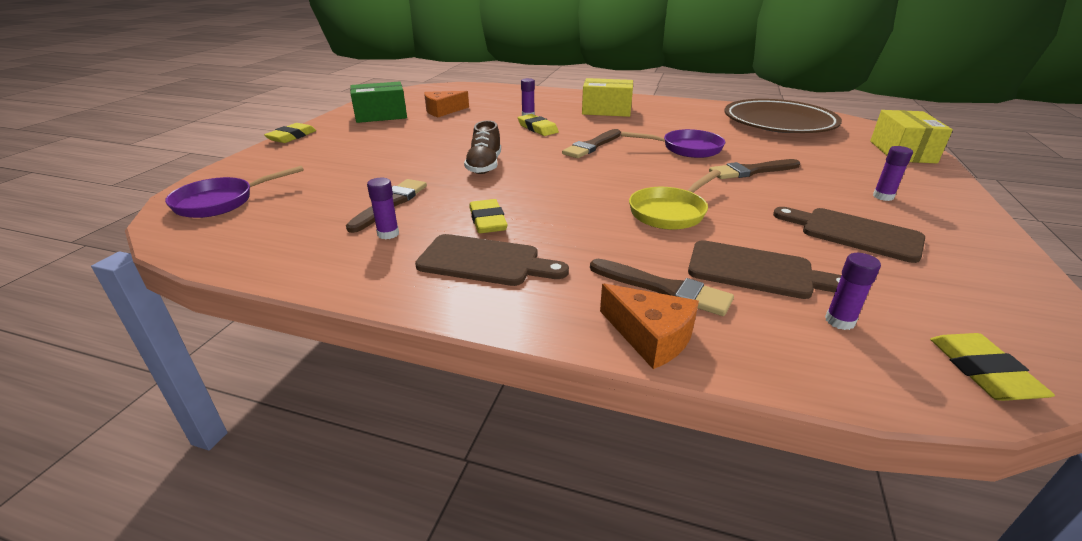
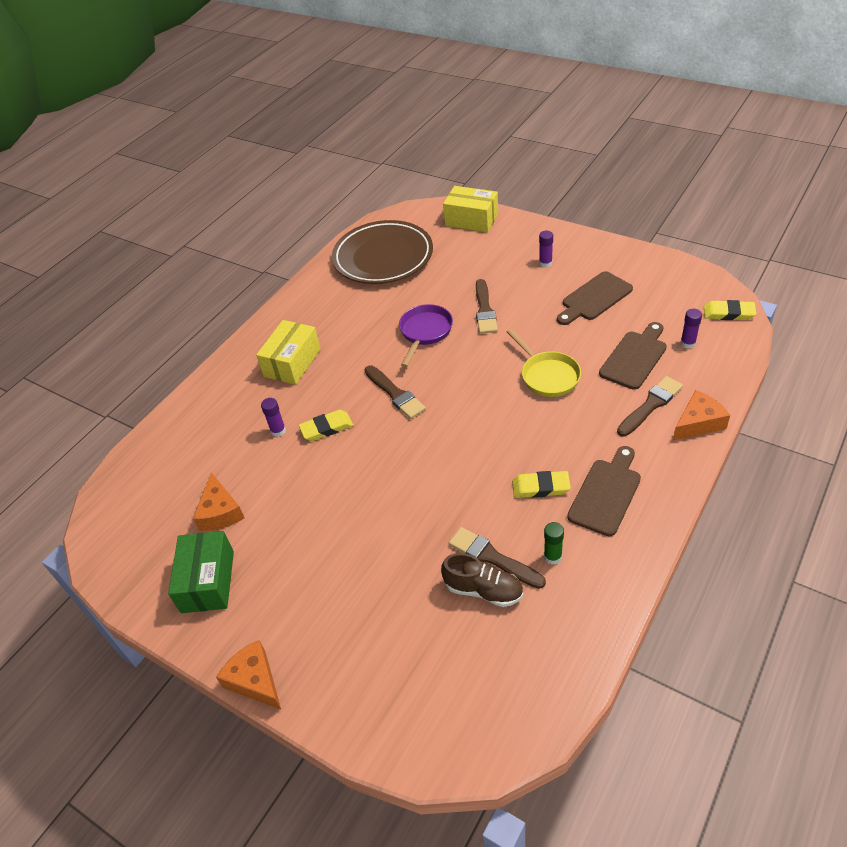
camera: 70 degrees left, 15 degrees up
(221, 202) = (454, 713): purple pan -> none
(292, 136) = (255, 680): yellow eraser -> orange cheese
(388, 234) = (552, 556): purple glue stick -> green glue stick
(484, 166) = (421, 481): brown shoe -> brown shoe (483, 590)

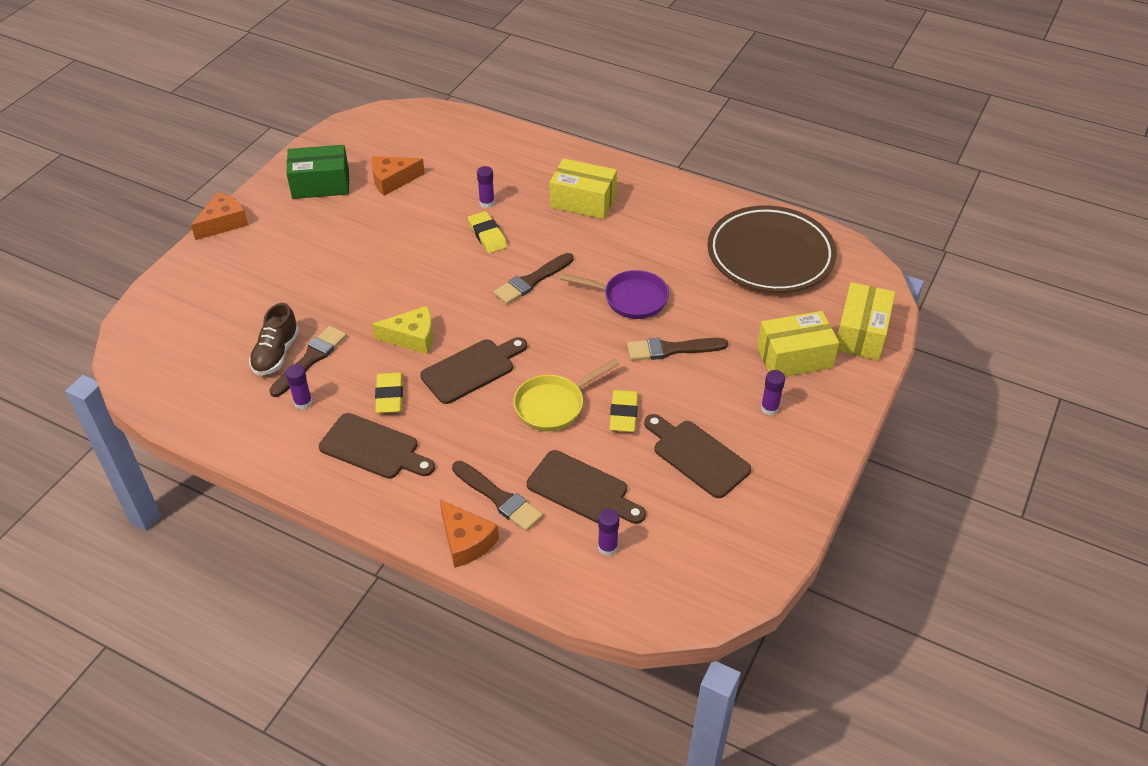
camera: 80 degrees right, 0 degrees up
(464, 476) = (412, 337): none -> yellow cheese
(494, 250) = (794, 357): none -> yellow box
(507, 430) = (472, 369): none -> brown cutting board
(552, 556) = (303, 403): green glue stick -> purple glue stick
(728, 313) = (669, 602): yellow eraser -> yellow eraser (623, 414)

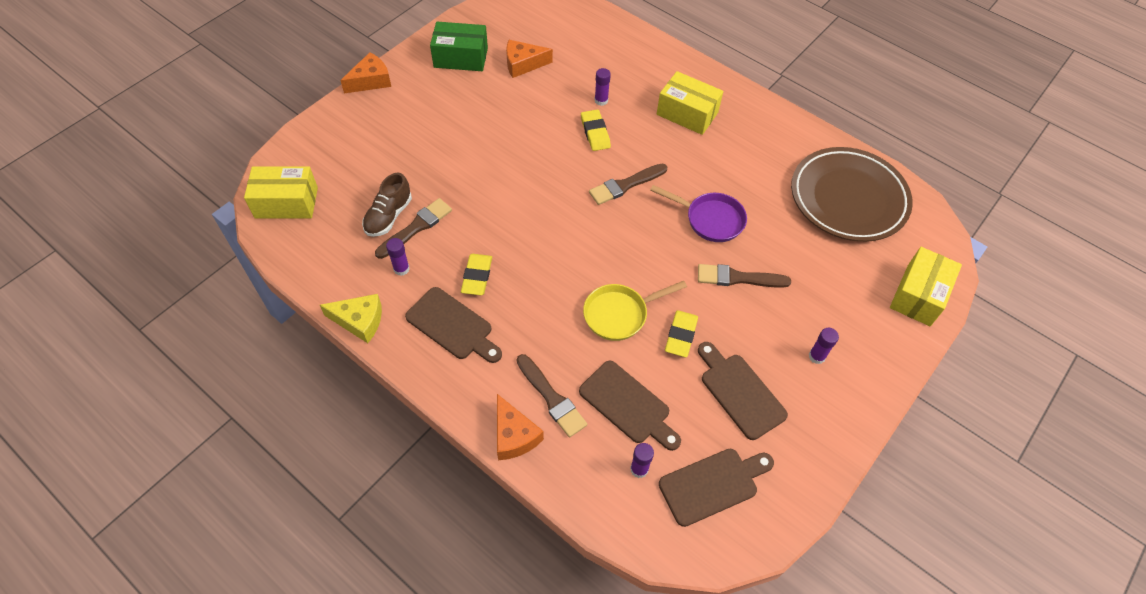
camera: 10 degrees right, 10 degrees up
(412, 337) = (508, 222): yellow cheese -> yellow cheese (359, 321)
(472, 369) = (554, 264): brown cutting board -> brown cutting board (712, 485)
(794, 357) = (850, 308): yellow box -> yellow box (286, 203)

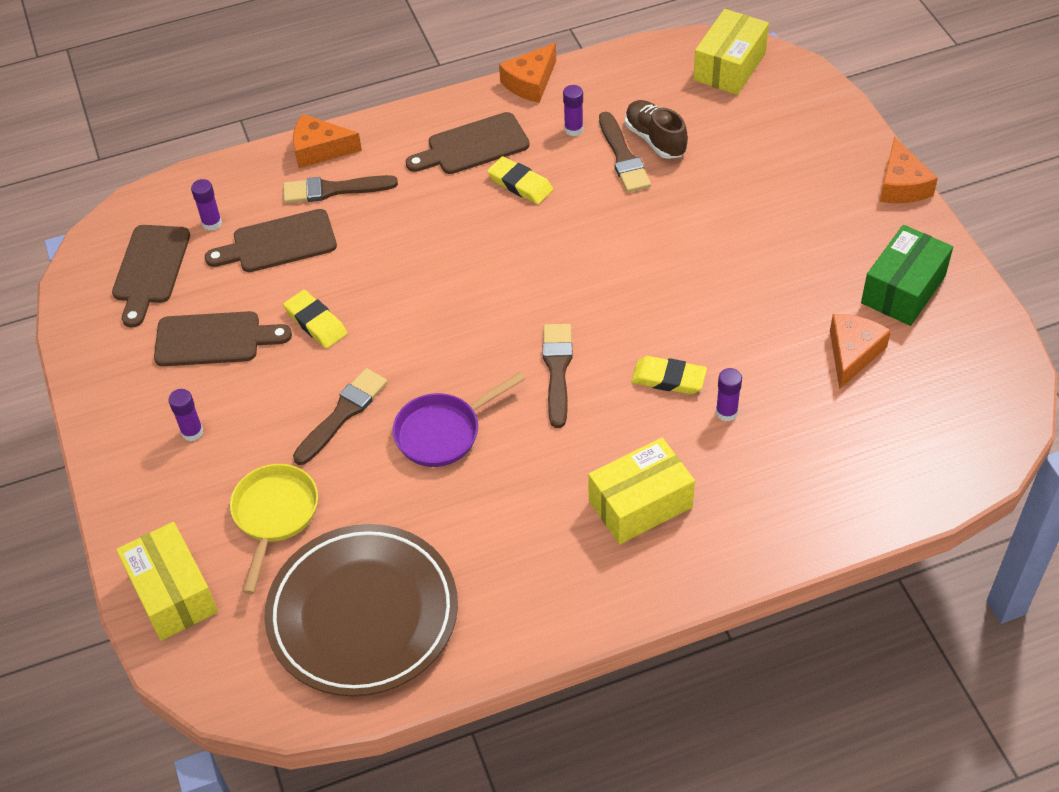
camera: 125 degrees right, 5 degrees down
(359, 321) = (530, 82): yellow cheese -> orange cheese
(620, 314) = (382, 282): yellow pan -> yellow pan (274, 516)

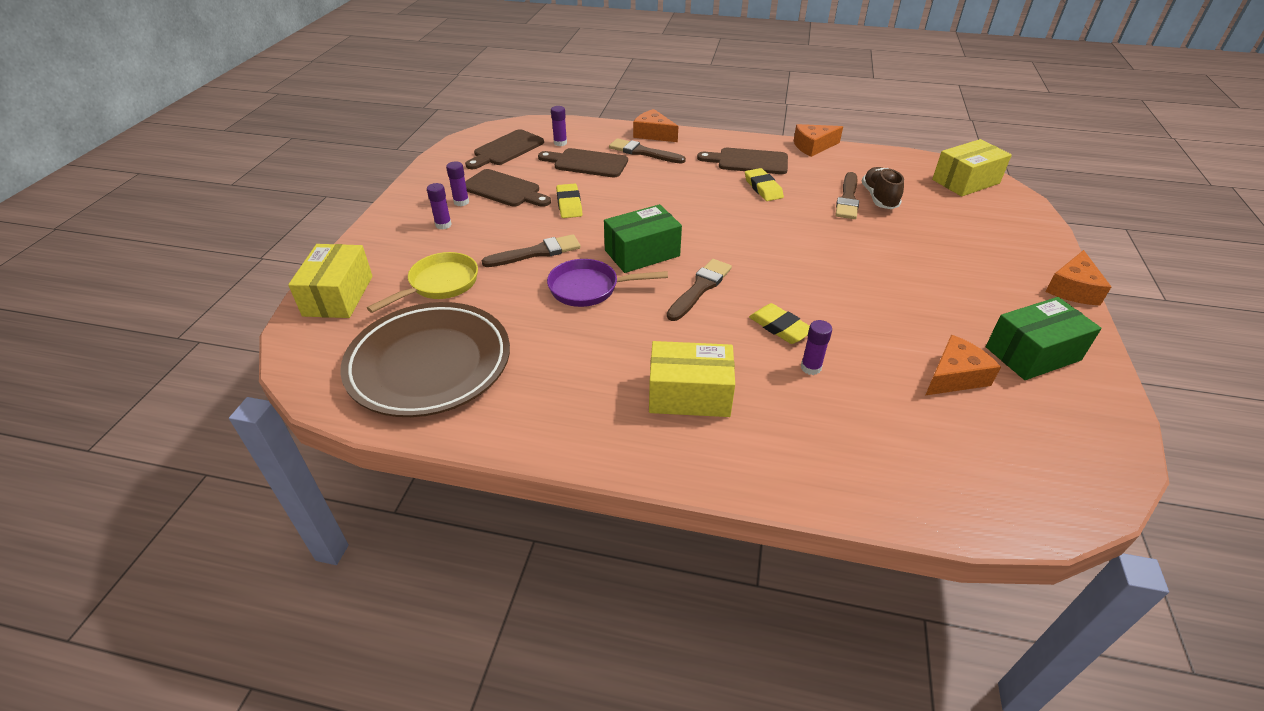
camera: 30 degrees right, 10 degrees down
(460, 353) = (642, 253): none -> green box
(573, 129) = (823, 175): purple glue stick -> purple glue stick (461, 202)

